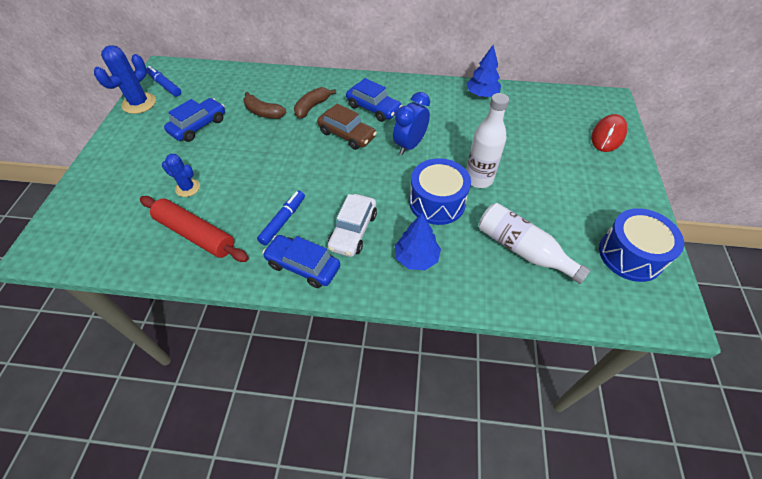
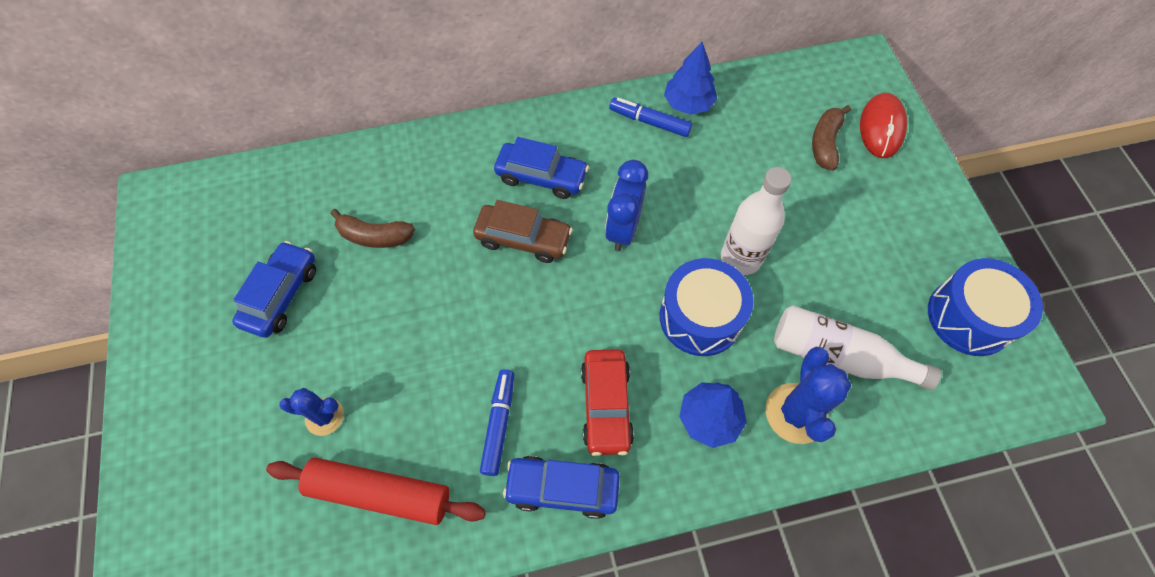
camera: 20 degrees left, 10 degrees up
(139, 103) = (154, 281): blue cactus -> blue cactus (796, 413)
(165, 85) = (180, 231): blue marker -> blue marker (649, 122)
(312, 107) = (446, 202): brown banana -> brown banana (825, 143)
(353, 231) = (606, 405): white car -> red car

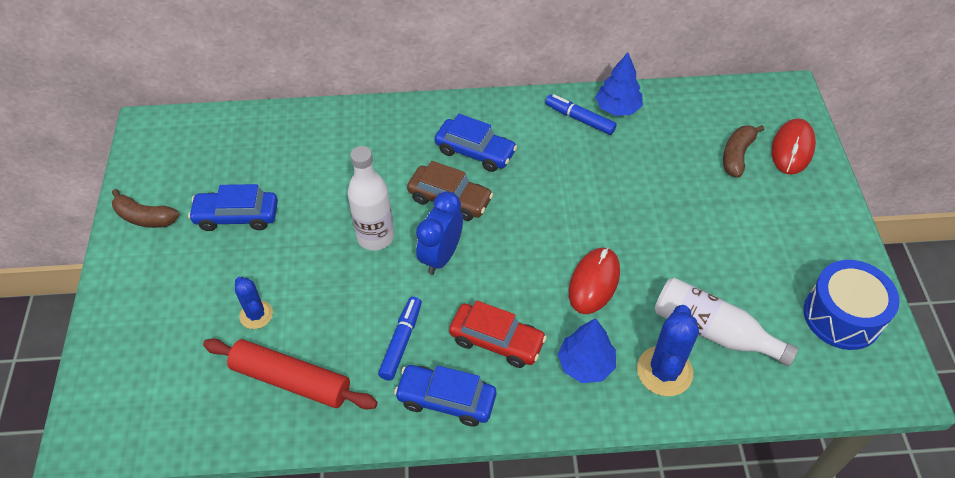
camera: 10 degrees right, 10 degrees down
(281, 295) = (237, 216): blue car -> blue car turned 120 degrees counterclockwise
(324, 416) = (256, 315): blue cactus -> blue cactus turned 45 degrees clockwise
(374, 236) = (323, 181): brown banana -> brown banana (145, 217)
(606, 405) = (497, 341): red car -> red car turned 75 degrees counterclockwise
(623, 229) = (539, 203): blue clock -> blue clock (441, 256)
(700, 317) = (594, 282): blue drum -> red mouse
(740, 258) = (640, 240): white bottle -> white bottle (375, 237)

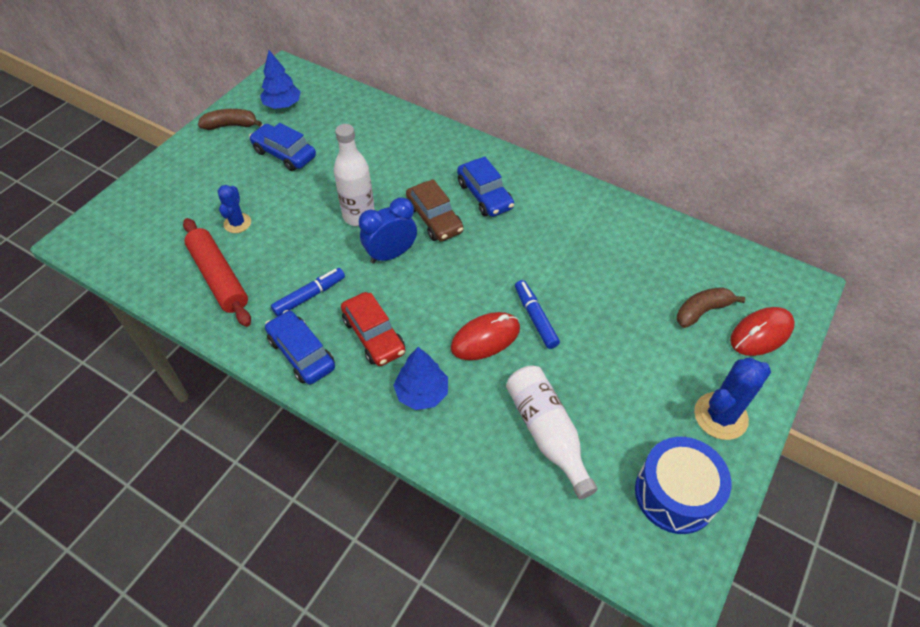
camera: 35 degrees right, 0 degrees up
(145, 217) = (231, 125): brown banana -> brown banana turned 120 degrees clockwise
(579, 119) = (590, 213): blue marker -> blue marker (535, 318)
(617, 108) = (630, 221): blue tree -> blue tree (282, 105)
(664, 371) = (477, 437): blue cactus -> blue cactus (720, 416)

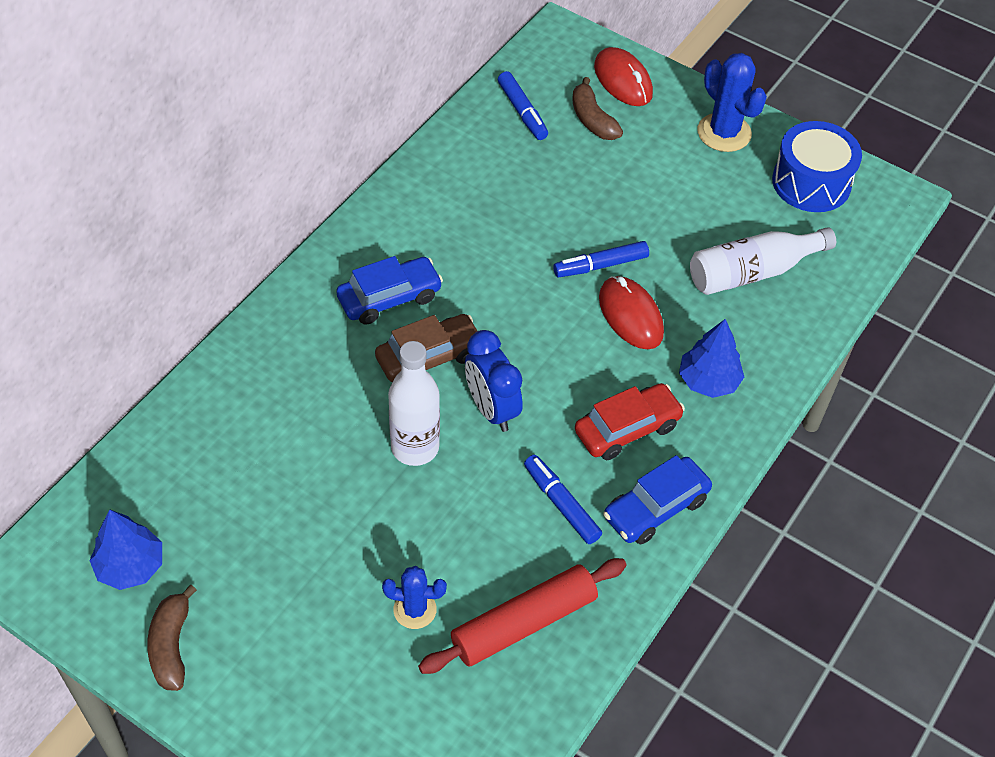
camera: 90 degrees left, 0 degrees up
(284, 154) = (262, 555): blue car -> none
(695, 262) = (522, 112): none -> blue marker

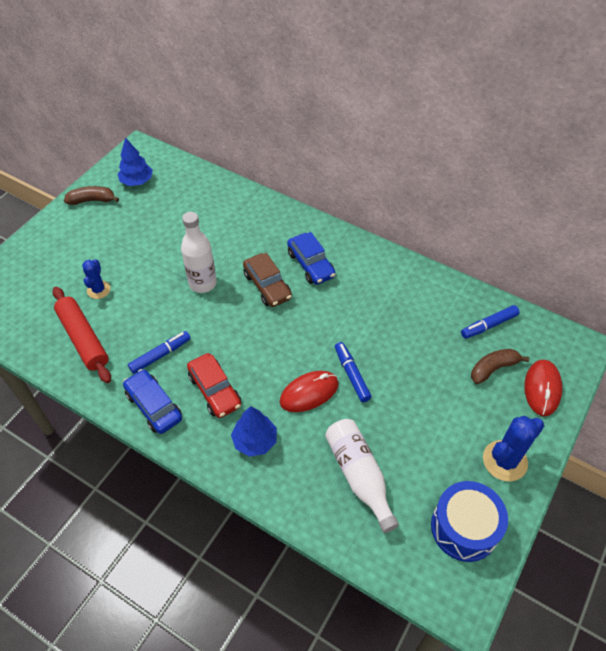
camera: 90 degrees right, 0 degrees up
(491, 409) = (230, 318): blue clock -> none
(623, 80) = (542, 389): red mouse -> red mouse turned 45 degrees counterclockwise

